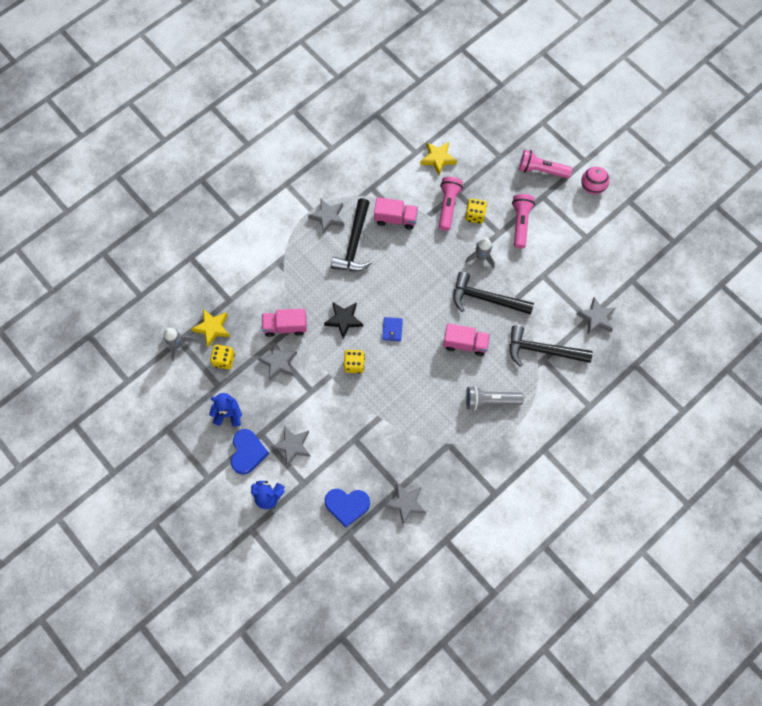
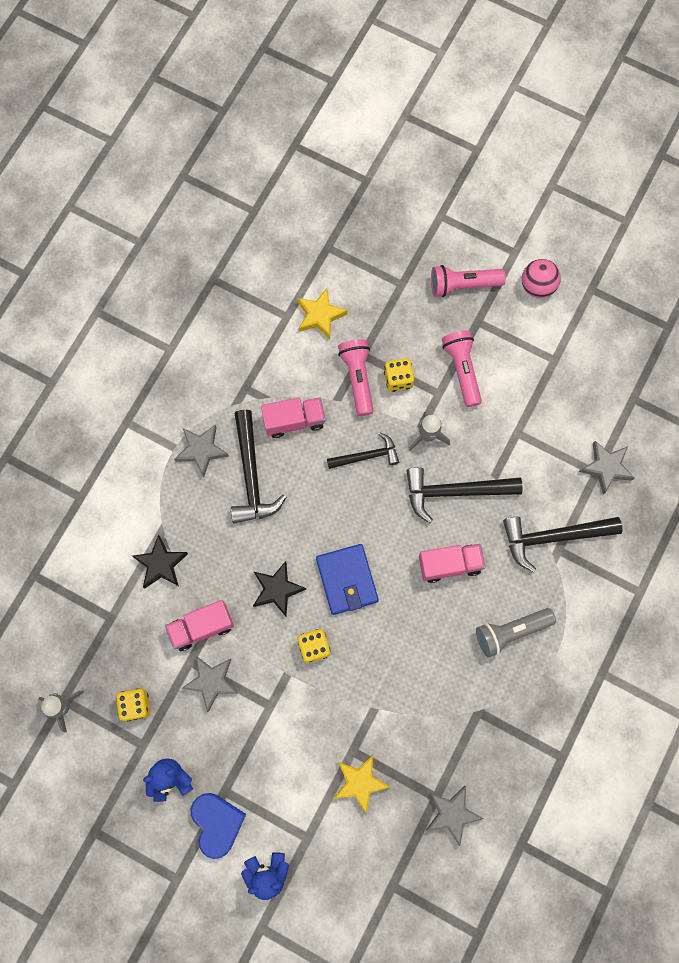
camera: 20 degrees left, 5 degrees up
(212, 328) = (103, 666): yellow star -> yellow star (360, 782)
(274, 278) = (161, 564): none -> black star
(292, 446) = (274, 791): grey star -> none
(347, 505) = (376, 847): blue heart -> none
(392, 330) = (347, 580): blue wallet -> blue wallet, size x1.82
(435, 256) = (367, 456): none -> black hammer

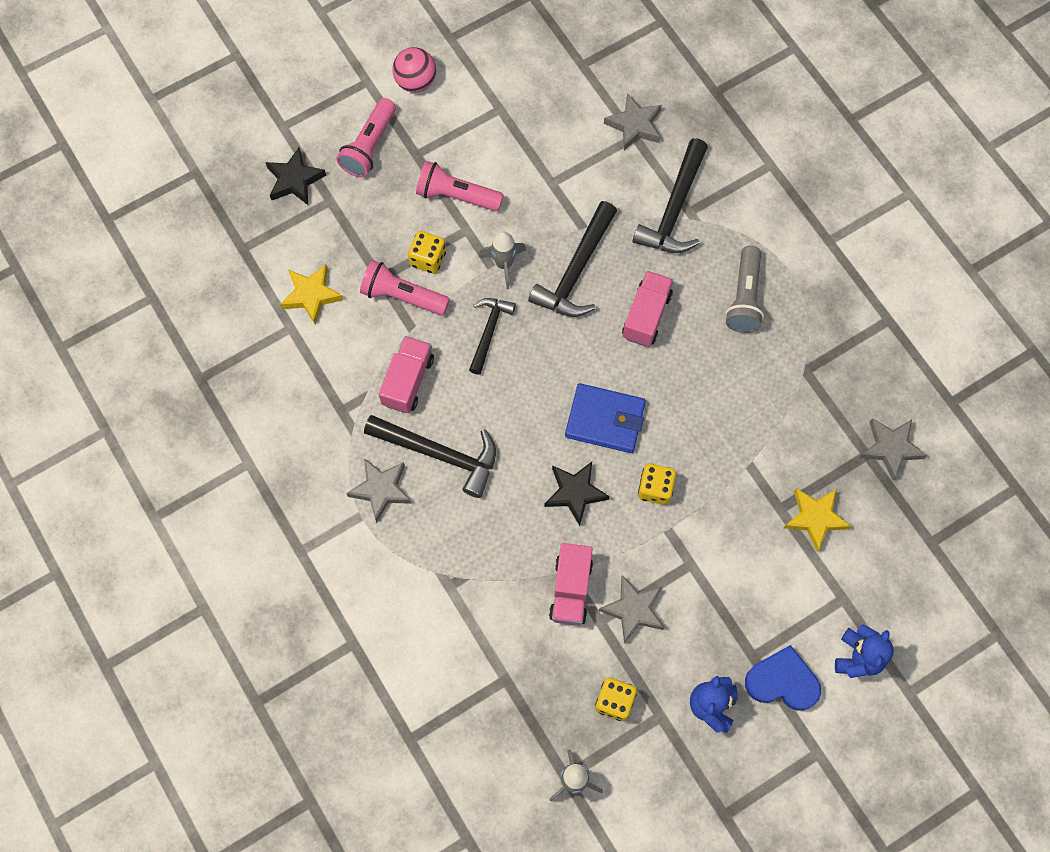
camera: 60 degrees left, 5 degrees down
(161, 564) = (478, 596): black star -> black star (294, 180)

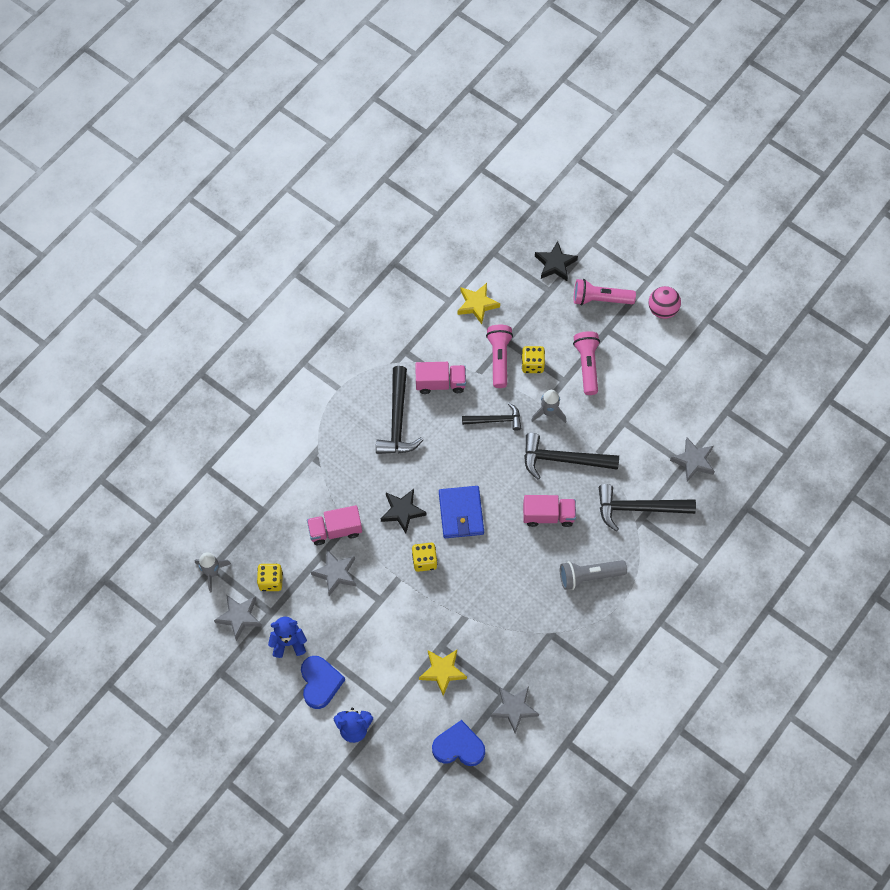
camera: 70 degrees right, 5 degrees down
(381, 490) = (360, 394): grey star -> grey star (239, 617)
(921, 533) = (458, 747): none -> blue heart

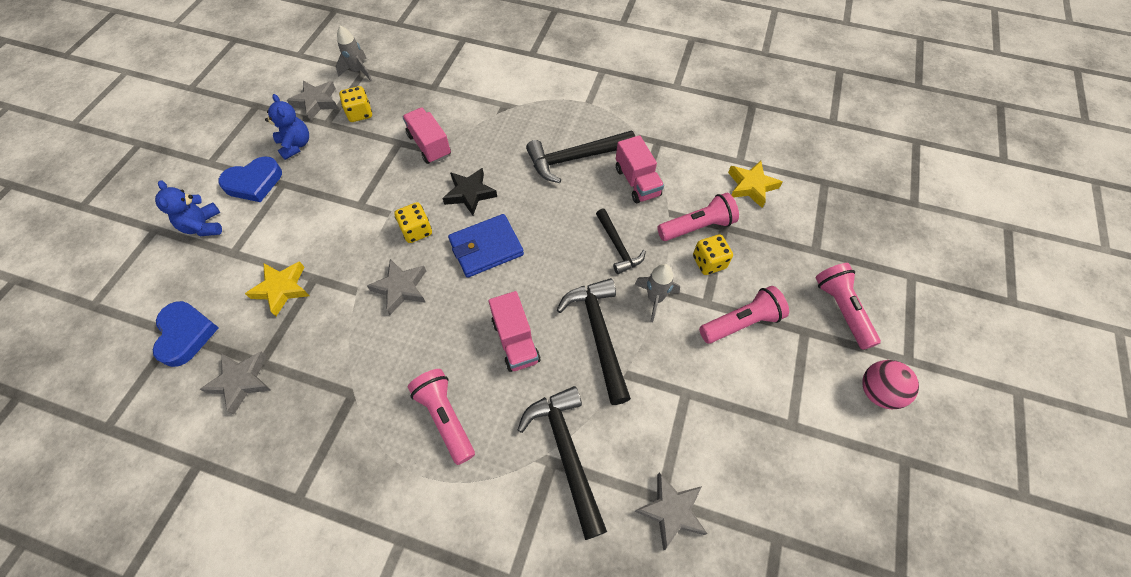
camera: 70 degrees right, 5 degrees down
(335, 573) = (381, 159): grey star -> grey star (401, 288)
(555, 264) = (854, 246): black star -> none
(589, 576) = (445, 418): grey flashlight -> pink flashlight

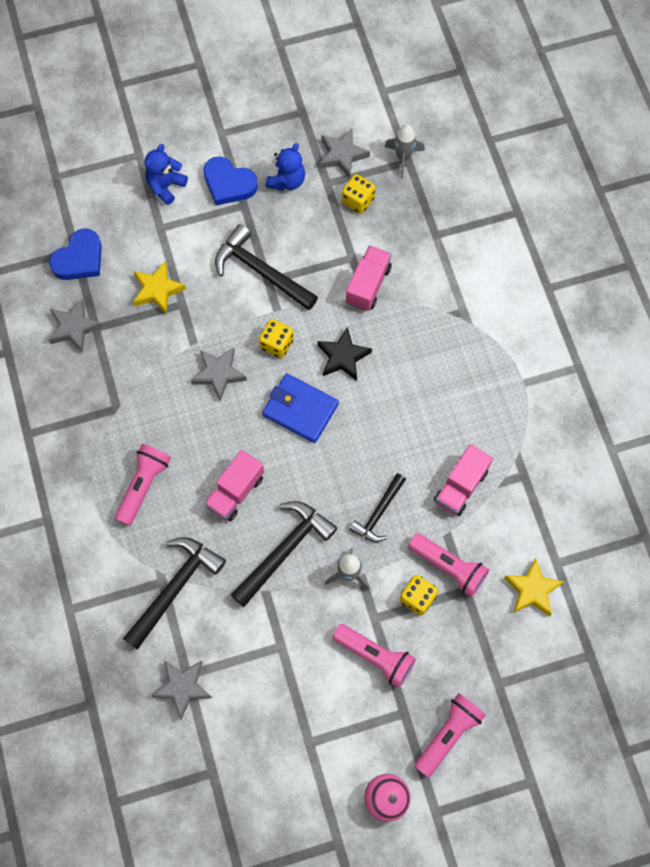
camera: 55 degrees right, 10 degrees up
(575, 158) = (447, 416): black hammer -> black hammer (261, 271)

